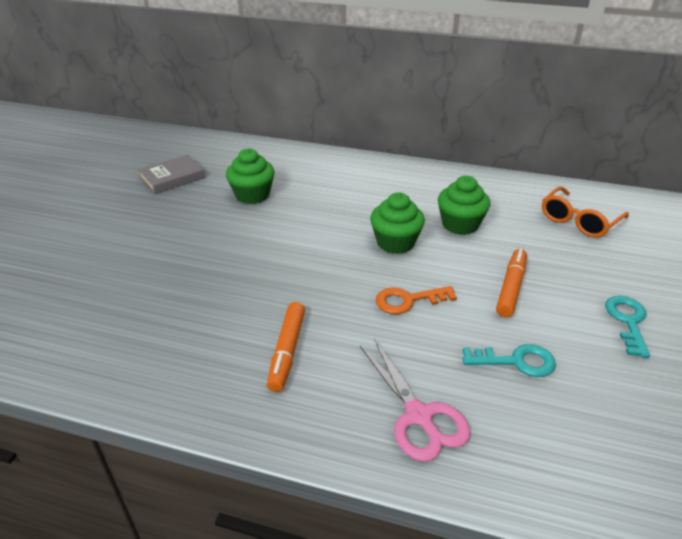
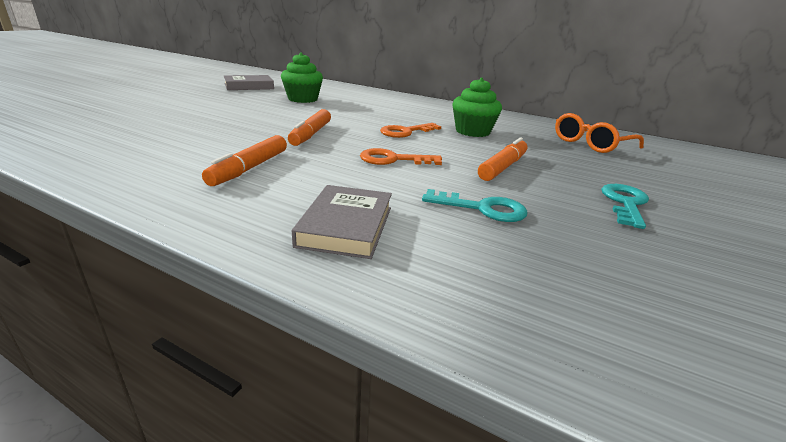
camera: 10 degrees right, 10 degrees down
(306, 272) = (311, 134): none -> orange marker
(395, 242) = (405, 132): green cupcake -> orange key
(419, 416) = (346, 226): pink scissors -> grey book

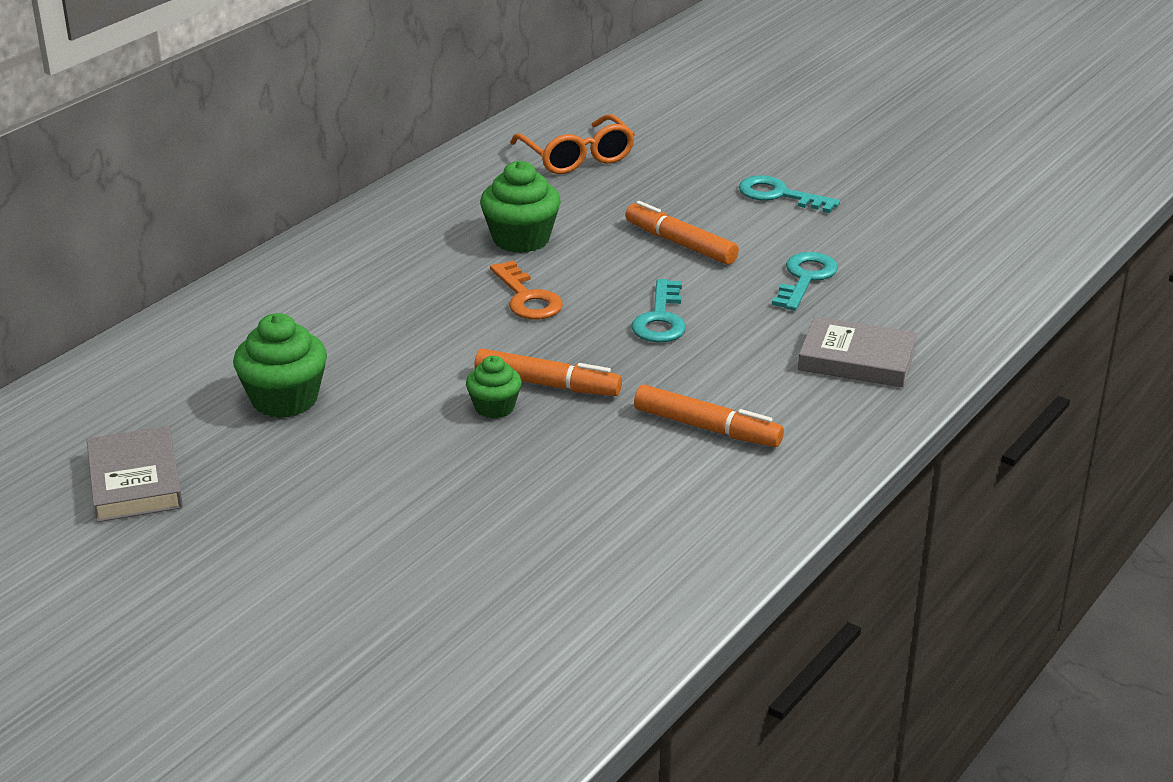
camera: 80 degrees left, 5 degrees up
(289, 125) = (494, 407): none -> green cupcake
(393, 159) = (660, 319): orange key -> turquoise key

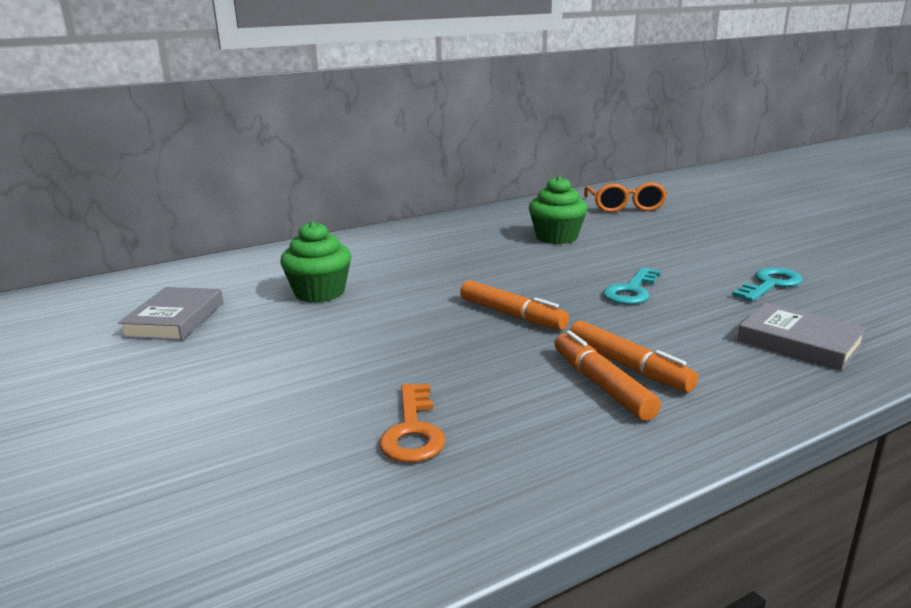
camera: 25 degrees right, 10 degrees down
(494, 407) = (459, 321): green cupcake -> none
(527, 298) = (536, 266): orange key -> orange key (413, 431)
(680, 244) = (674, 253): orange marker -> orange marker (602, 385)
(779, 195) = (768, 238): turquoise key -> none

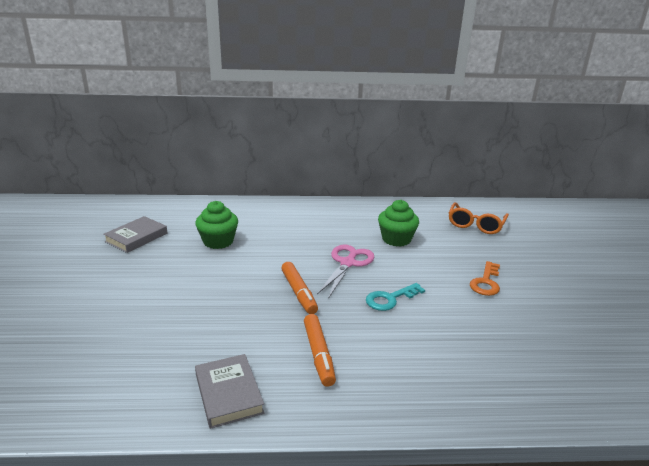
camera: 25 degrees right, 5 degrees up
(413, 431) = (167, 351): orange key -> orange key (486, 282)
(531, 272) = (348, 263): none -> pink scissors
(602, 385) = (289, 361): orange marker -> none
(770, 284) = (490, 326): turquoise key -> none
(799, 342) = (446, 378): grey book -> grey book (228, 393)

